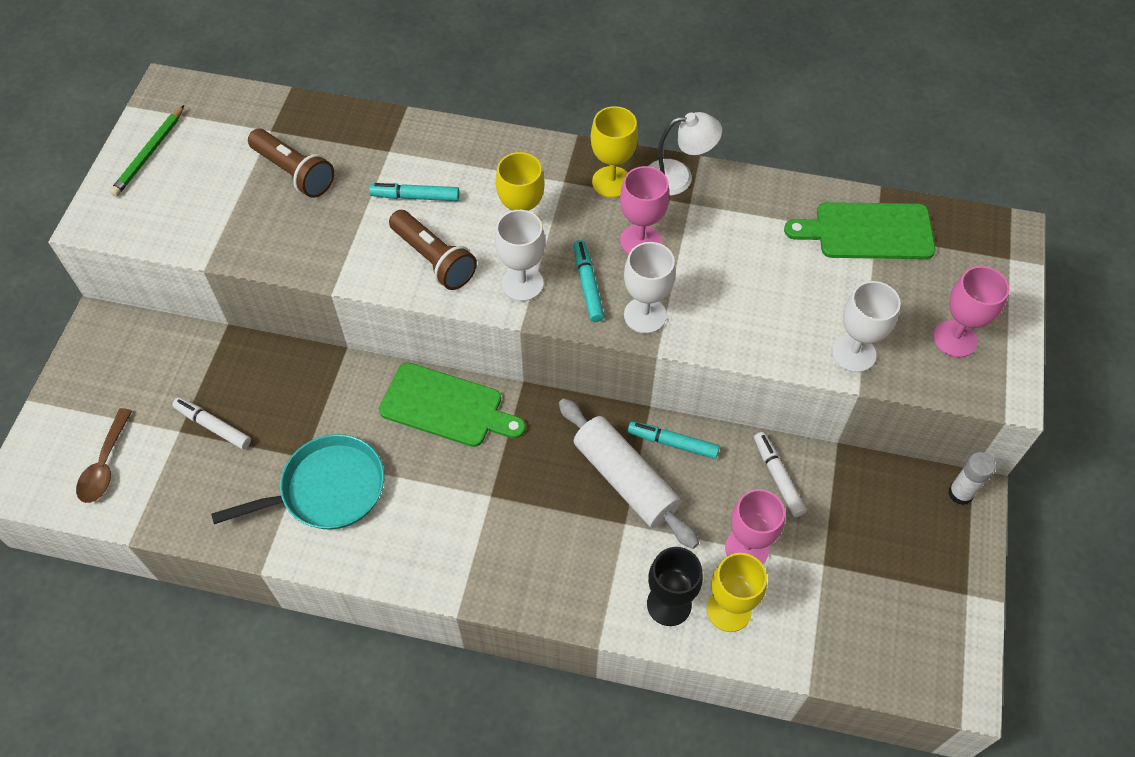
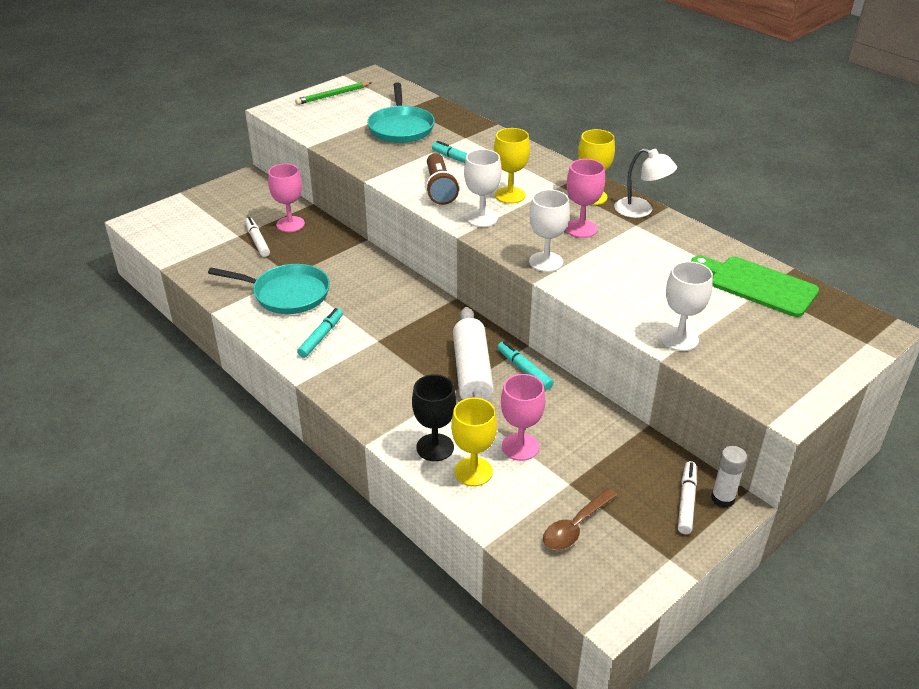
camera: 35 degrees right, 20 degrees down
(105, 465) = (186, 232): brown spoon -> brown spoon (575, 527)
(294, 173) = (401, 128): brown flashlight -> turquoise pan
(446, 407) = (396, 289): green cutting board -> none
(587, 285) = (523, 234): turquoise marker -> turquoise marker (321, 337)
(777, 477) = (582, 421): white marker -> white marker (686, 501)
(955, 339) = (771, 364): pink goblet -> pink goblet (290, 224)

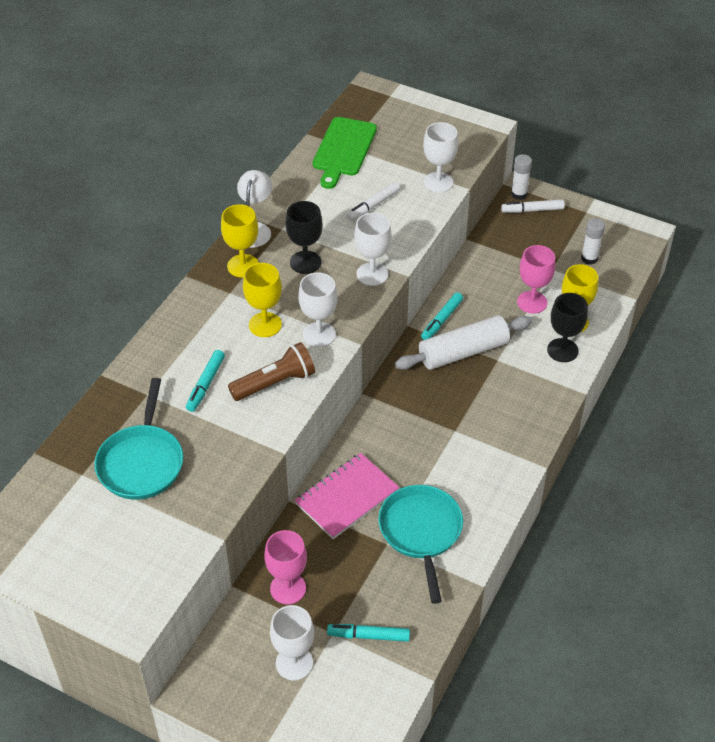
camera: 110 degrees left, 10 degrees up
(230, 216) = (294, 663): none -> white goblet
(257, 241) = (336, 606): white marker -> white marker (373, 205)
(321, 337) = (472, 475): turquoise marker -> turquoise marker (368, 636)
(333, 95) = (65, 571): green pencil -> none
(349, 265) = (347, 497): none -> pink notebook
(401, 128) = (141, 462): turquoise pan -> turquoise pan turned 120 degrees clockwise
(575, 527) = (589, 258): brown spoon -> white glue stick
(581, 229) = (305, 262): pink goblet -> black goblet

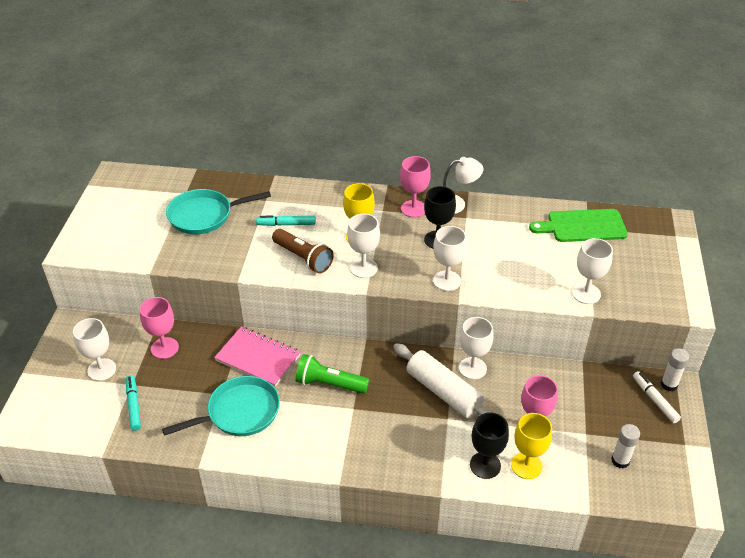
camera: 70 degrees right, 5 degrees down
(243, 266) = (413, 209): yellow goblet -> pink goblet
(373, 205) = (528, 261): white marker -> none
(413, 442) = (329, 384): none -> green flashlight
(442, 320) = (472, 368): turquoise marker -> white goblet

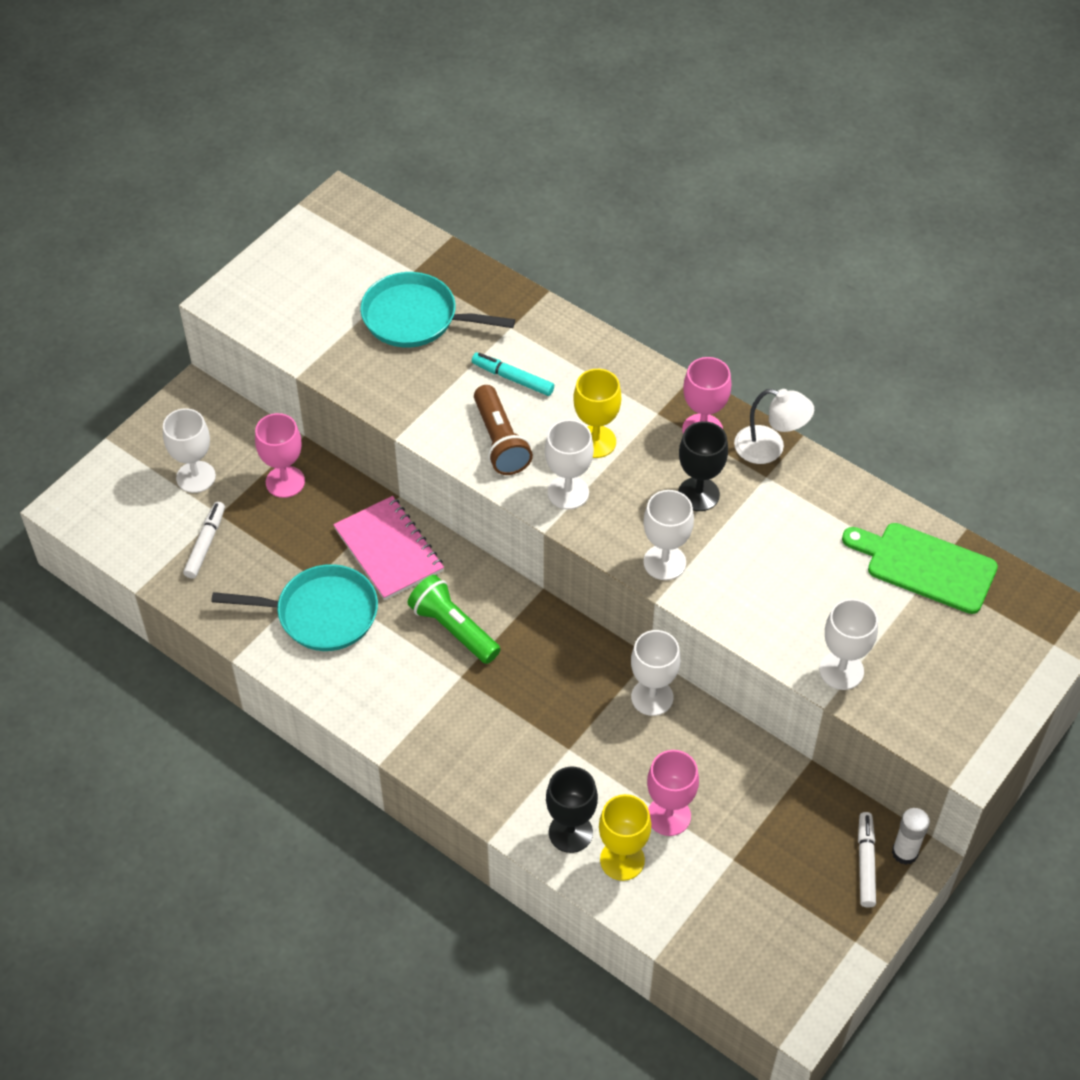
camera: 30 degrees right, 10 degrees up
(133, 405) = (205, 544): turquoise marker -> white marker
(444, 392) = (590, 711): white rolling pin -> none
(620, 461) = (749, 916): white glue stick -> none

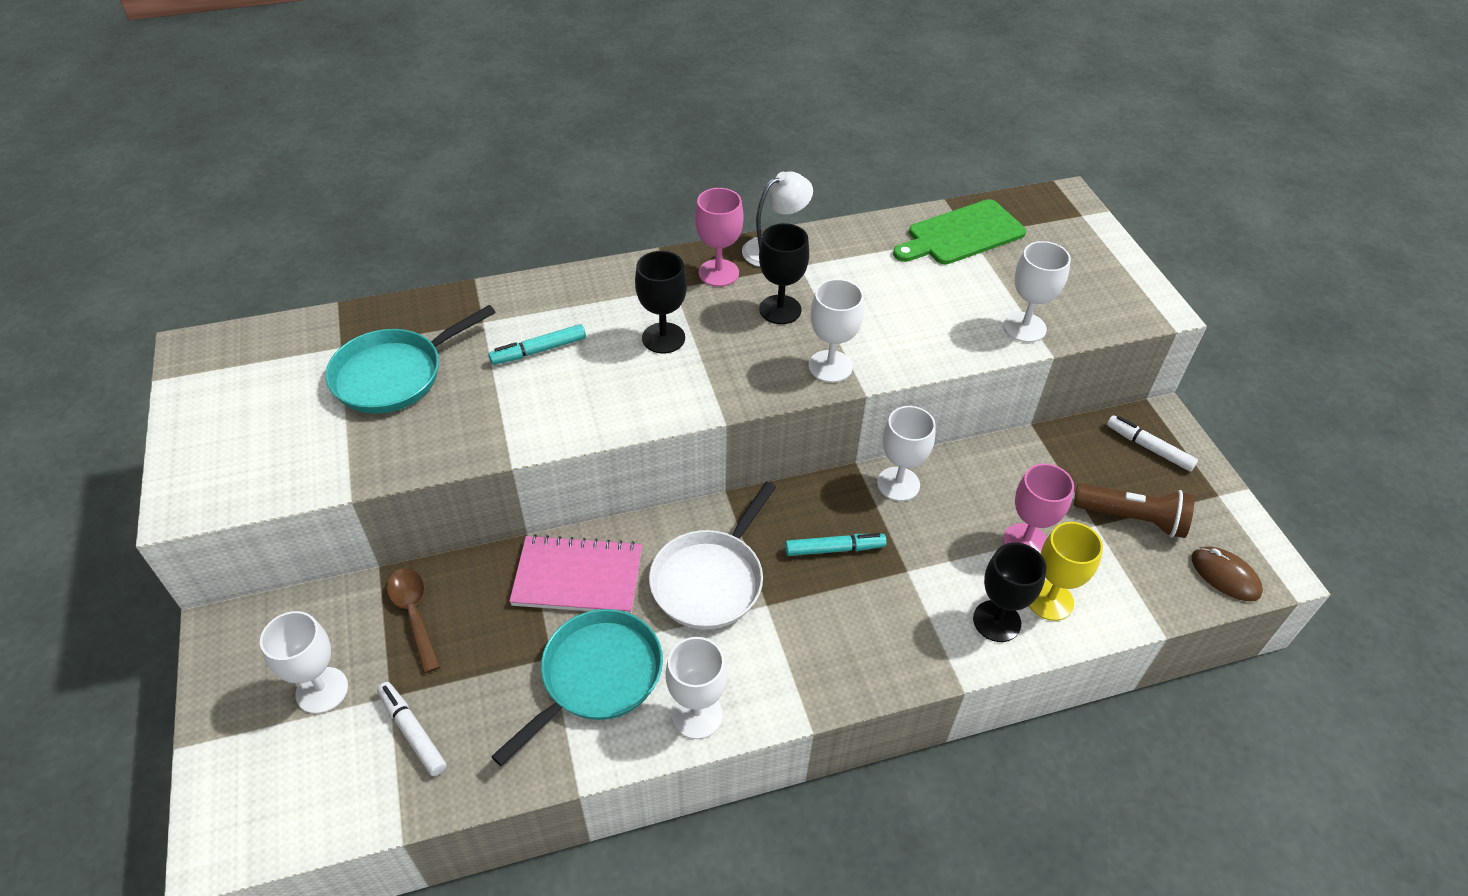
camera: 55 degrees left, 5 degrees down
(285, 482) = (414, 614): pink goblet -> brown spoon
(453, 629) = (710, 579): green flashlight -> white pan
(500, 441) = (597, 396): brown flashlight -> brown flashlight (1132, 518)
(548, 690) = (834, 549): none -> turquoise marker
(568, 492) = (698, 384): white goblet -> white goblet (697, 715)
(595, 441) = (663, 338): yellow goblet -> black goblet
(760, 979) = (1225, 575): none -> brown mouse
(904, 852) = (1152, 421): white glue stick -> none

